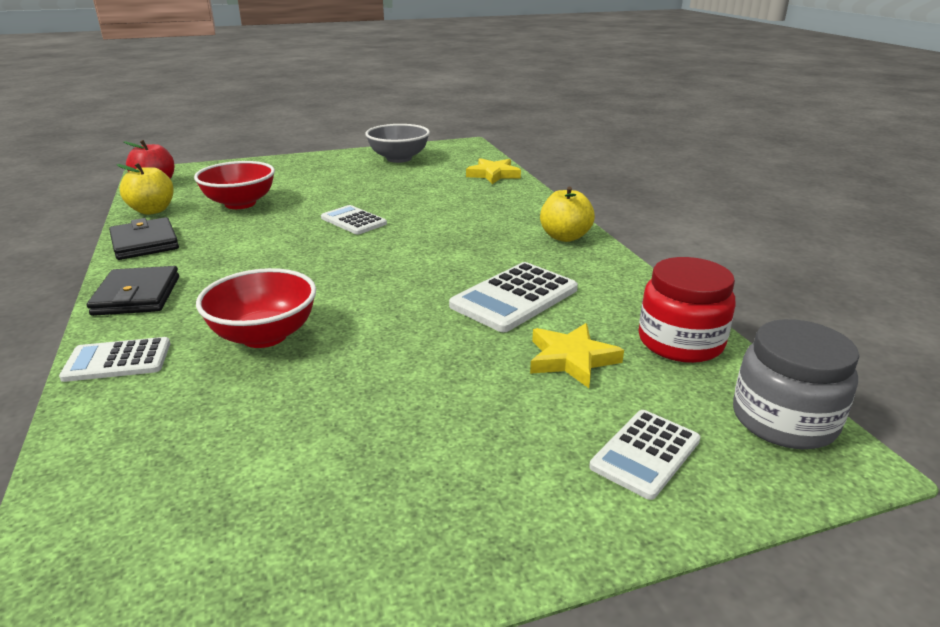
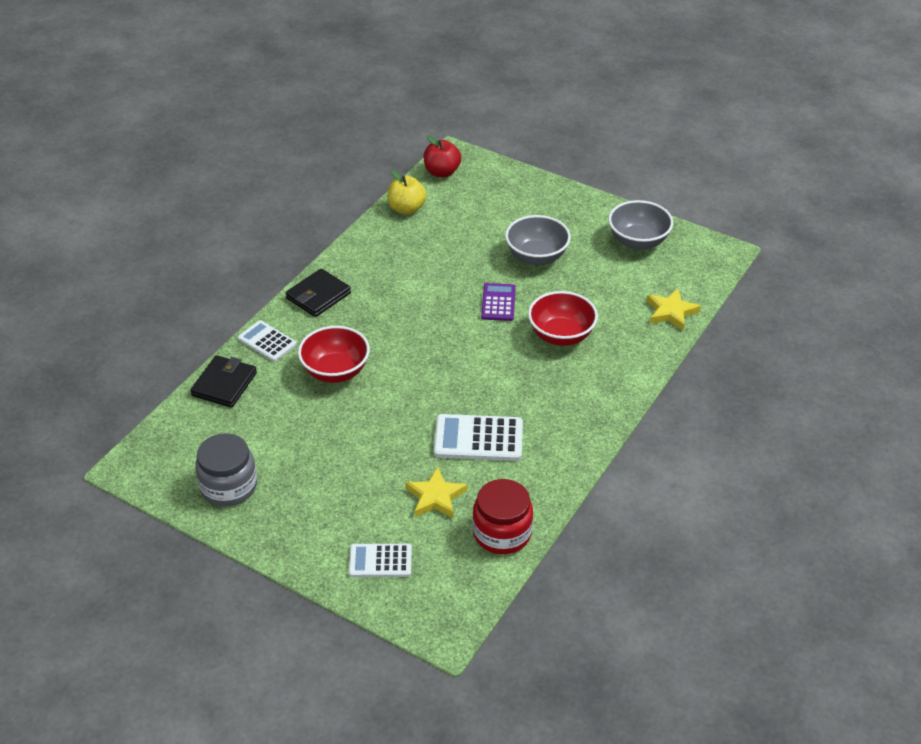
camera: 50 degrees right, 15 degrees up
(145, 243) = (368, 245): black wallet -> black wallet (224, 384)
(240, 203) = (461, 234): red bowl -> red bowl (561, 335)
(336, 190) = (536, 256): none -> grey bowl
(353, 221) = (498, 302): white calculator -> purple calculator
(565, 237) = (594, 414): yellow apple -> none
(783, 420) = (460, 602): grey jar -> grey jar (229, 486)

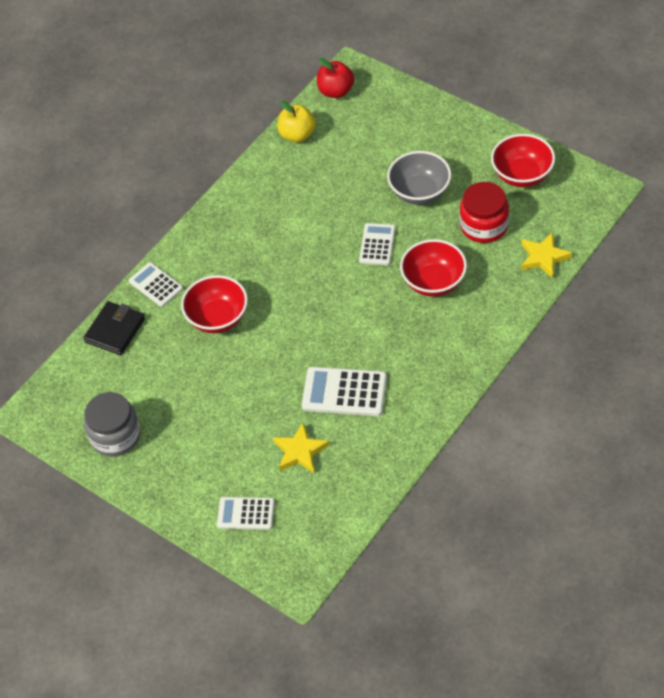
camera: 10 degrees right, 10 degrees up
(318, 296) = (206, 235): black wallet -> none
(498, 302) = (377, 244): purple calculator -> white calculator
(502, 533) = (356, 489): red jar -> red jar (484, 226)
(638, 241) = (522, 175): grey bowl -> red bowl

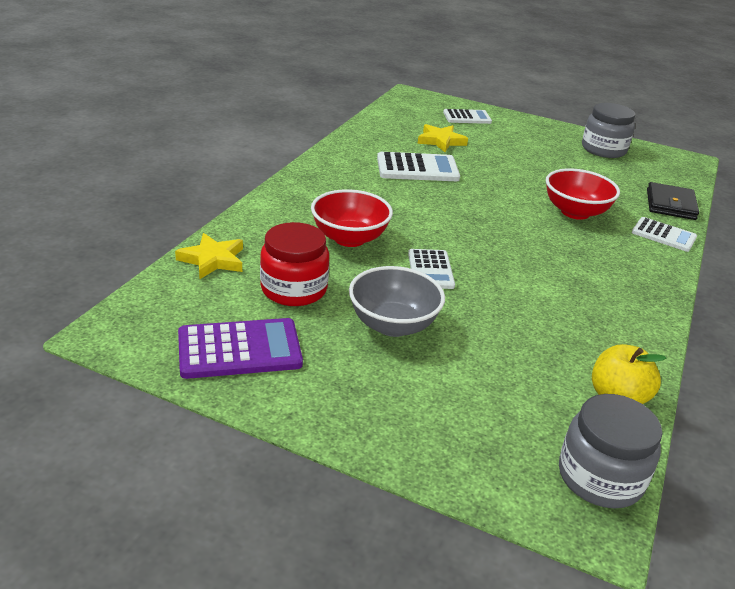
camera: 160 degrees right, 20 degrees down
(336, 91) = (600, 477): red apple -> grey jar
(522, 175) = (239, 349): red bowl -> purple calculator

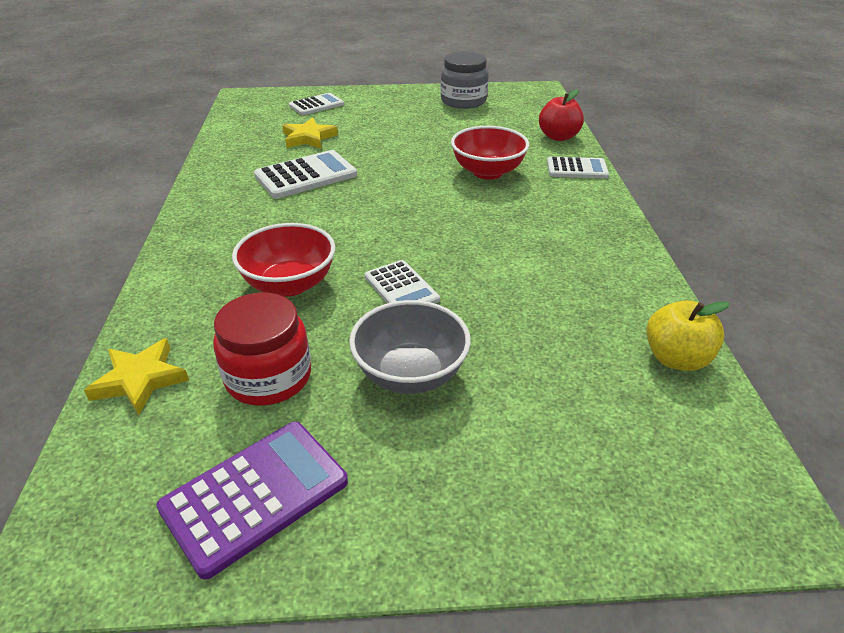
camera: 25 degrees left, 5 degrees up
(600, 477) = (735, 462): grey jar -> none
(670, 204) = (558, 137): black wallet -> red apple

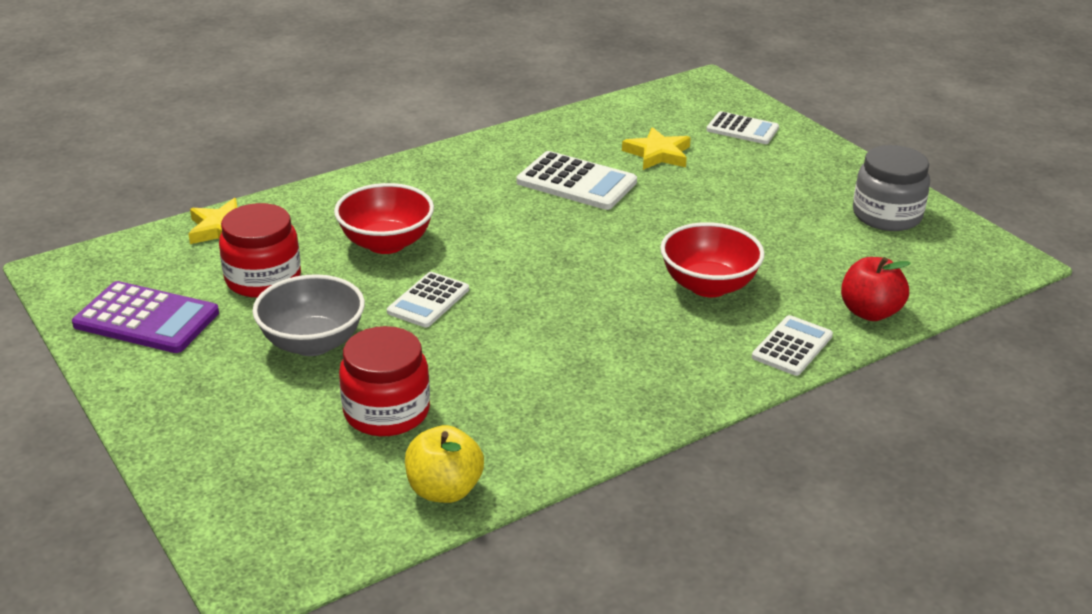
camera: 60 degrees right, 5 degrees down
(550, 359) = (386, 412): none -> red jar
(577, 169) = (792, 346): white calculator -> white calculator turned 120 degrees counterclockwise

